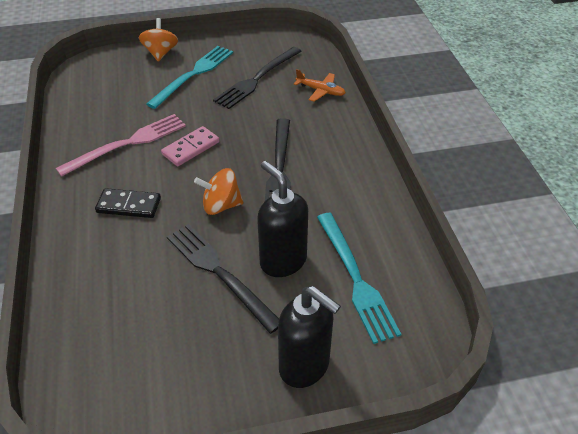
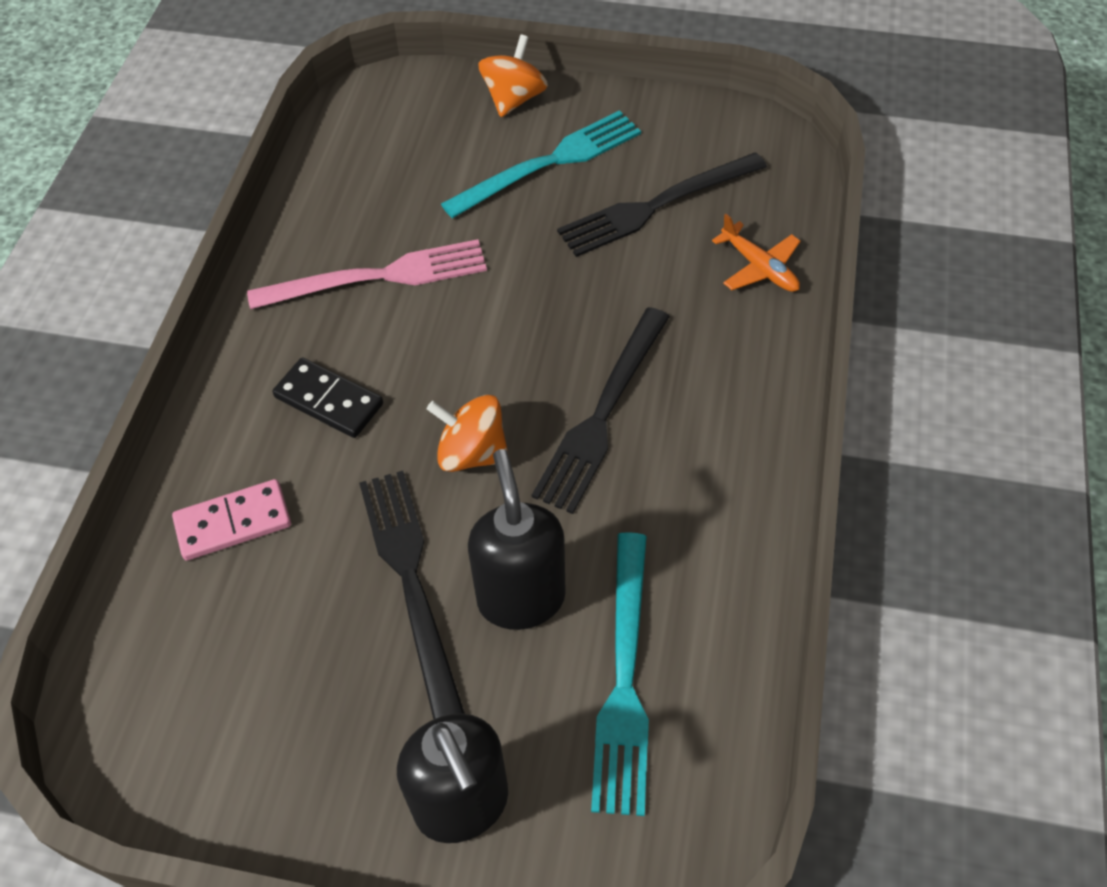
camera: 25 degrees right, 10 degrees up
(191, 148) = (475, 319): pink domino -> pink domino (233, 522)

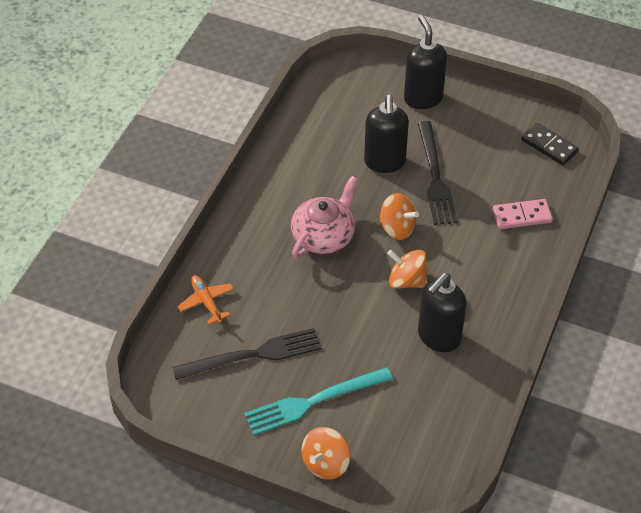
camera: 170 degrees left, 5 degrees down
(328, 401) = (471, 267): black domino -> black domino (549, 146)
(377, 277) = (438, 337): pink fork -> black soap dispenser
(440, 358) = (407, 281): none -> orange spinning top
(602, 413) = (324, 236): black fork -> pink teapot
(624, 678) = (346, 127): turquoise fork -> none

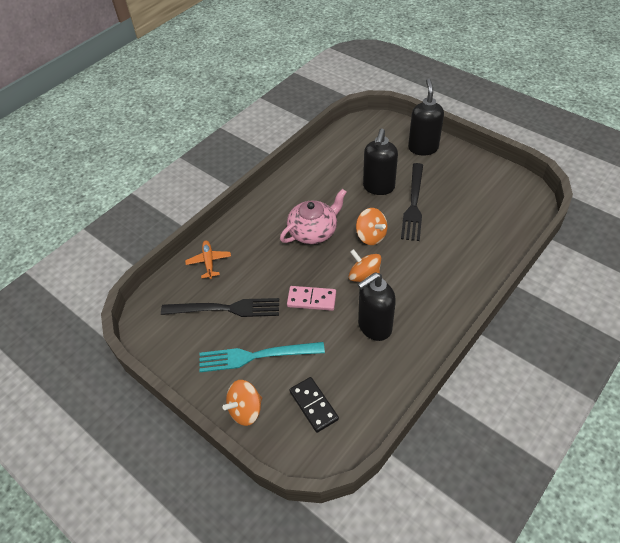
camera: 20 degrees right, 0 degrees up
(522, 216) = (473, 245): pink domino -> pink domino (311, 299)
(549, 146) = (511, 197): black domino -> black domino (313, 405)

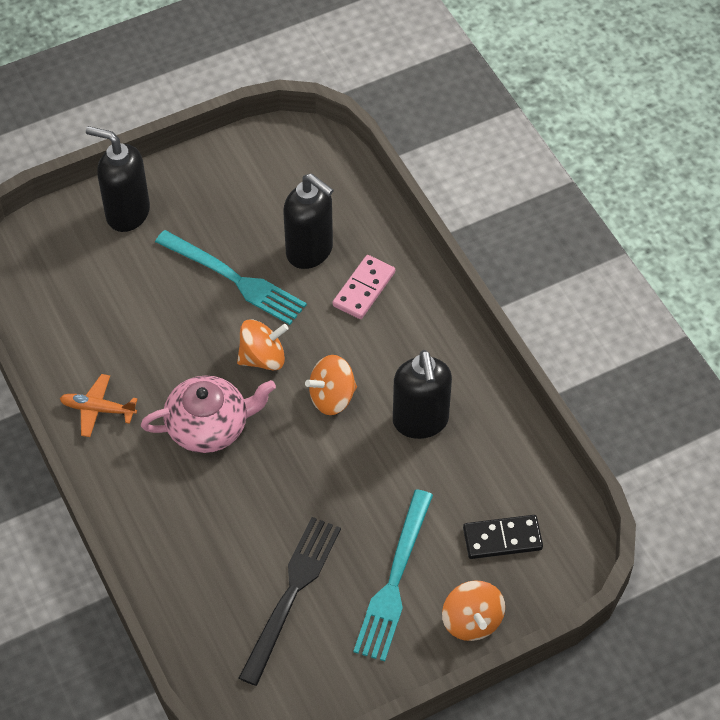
camera: 70 degrees left, 5 degrees up
(209, 262) = (186, 589): orange plane -> orange plane (98, 409)
(311, 299) = (335, 477): pink domino -> pink domino (364, 289)
(313, 231) = (209, 426): pink teapot -> pink teapot turned 90 degrees clockwise
(378, 187) = (173, 306): black soap dispenser -> black soap dispenser (310, 251)
(413, 204) = (234, 279): black fork -> turquoise fork

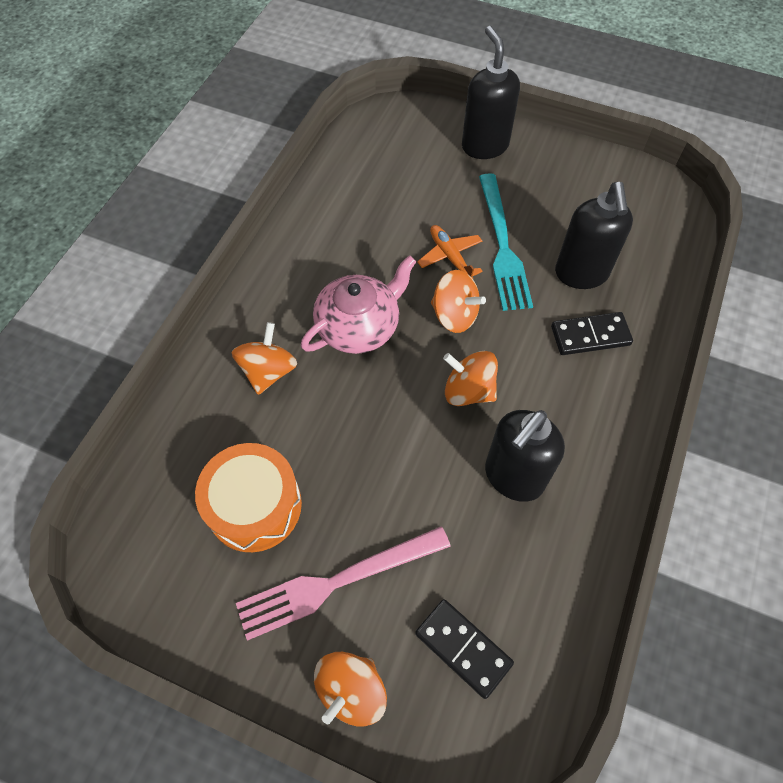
camera: 50 degrees right, 5 degrees up
(98, 409) = (306, 247): orange plane -> orange plane (450, 257)
(188, 513) = (268, 371): none -> orange spinning top
(209, 426) = (359, 326): pink teapot -> pink teapot turned 75 degrees counterclockwise
(291, 594) = (254, 505): black fork -> orange drum
(364, 289) = (590, 336): pink domino -> black domino
(394, 580) = (337, 581): turquoise fork -> pink fork

